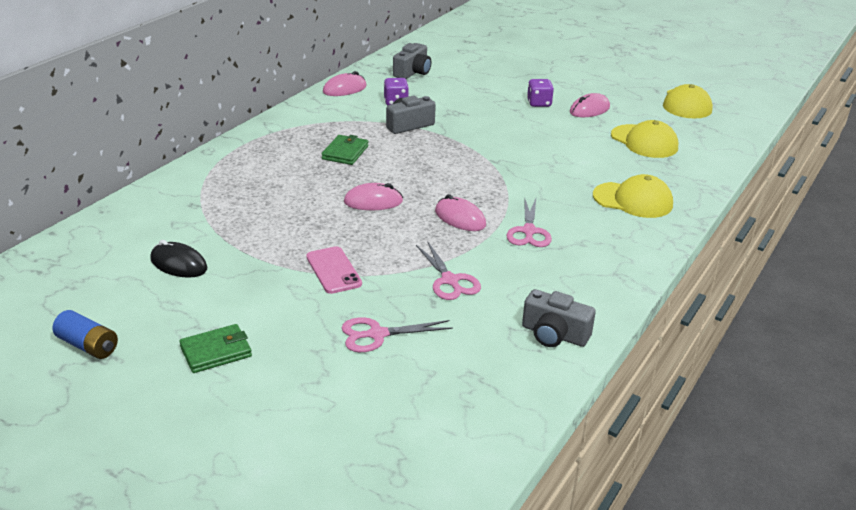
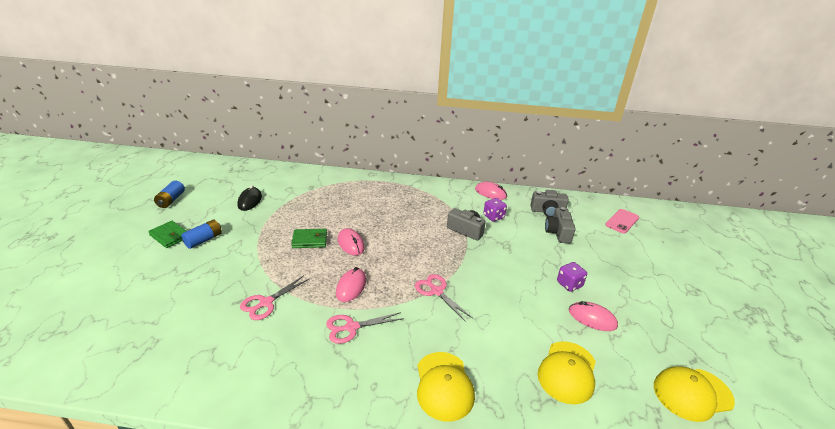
camera: 65 degrees right, 0 degrees up
(258, 318) = (204, 240): none -> blue battery
(333, 270) = (261, 251): pink phone -> pink phone (622, 221)
(345, 152) = (406, 216): green wallet -> green wallet (310, 240)
(377, 334) = (194, 287): pink scissors -> pink scissors (436, 291)
(554, 334) = (208, 376): grey camera -> grey camera (558, 232)

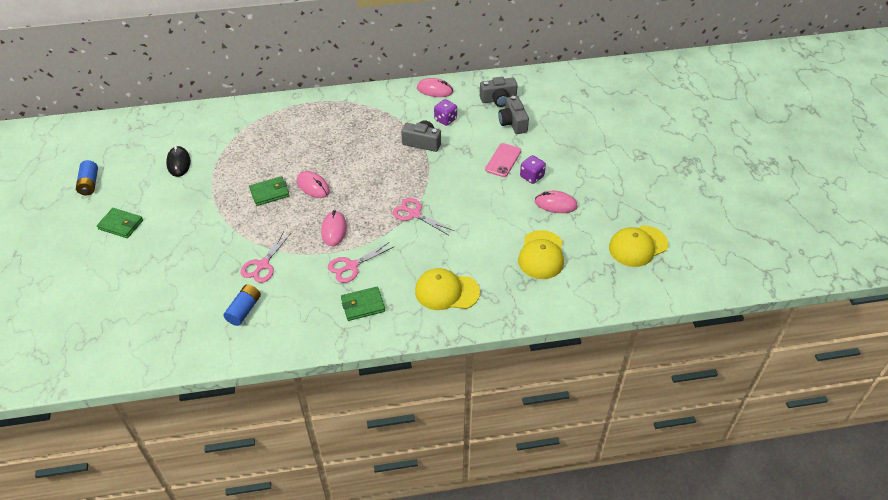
camera: 15 degrees left, 15 degrees up
(204, 240) = (160, 220): blue battery -> blue battery (244, 310)
(344, 375) = (363, 305): none -> green wallet
(444, 386) = (446, 291): yellow cap -> yellow cap turned 120 degrees clockwise
(622, 221) = (573, 94): pink phone -> pink phone (503, 160)

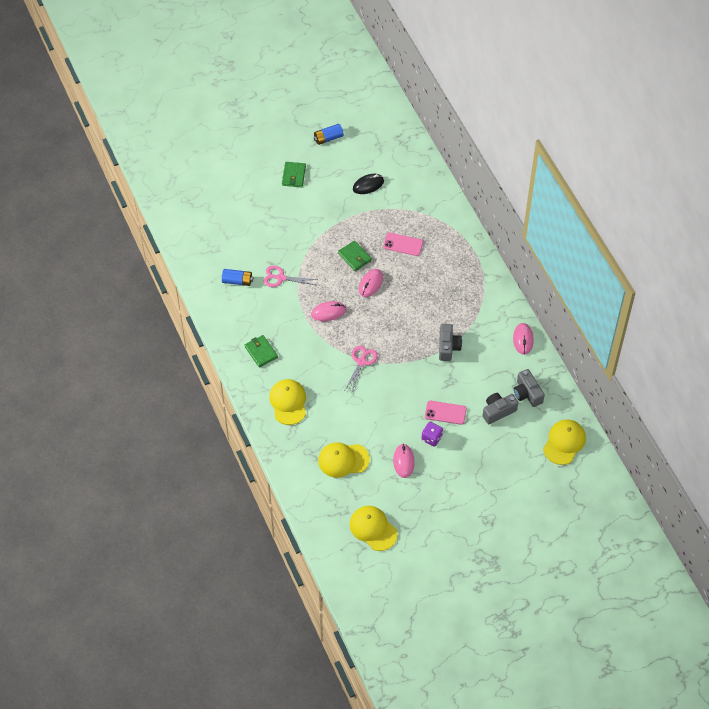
camera: 75 degrees right, 10 degrees up
(275, 151) = (403, 244): none -> pink phone
(351, 266) = (295, 334): pink scissors -> none
(445, 119) = (484, 357): purple dice -> none
(561, 87) = (564, 442): none -> yellow cap

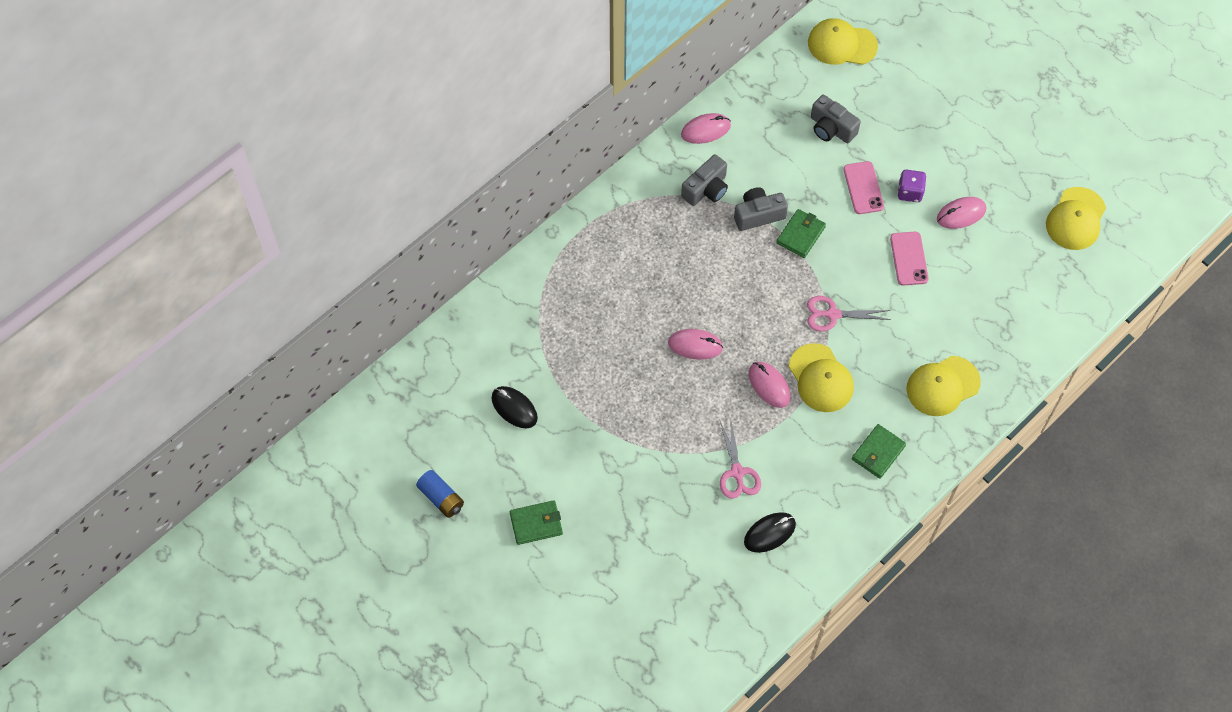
camera: 110 degrees left, 5 degrees up
(237, 281) = (769, 533): blue battery -> black mouse
(343, 460) = (996, 286): yellow cap -> yellow cap (820, 378)
(354, 257) = (656, 383): green wallet -> green wallet (801, 235)
(403, 244) = (607, 325): pink phone -> pink phone (909, 259)
(527, 393) = (788, 103): grey camera -> grey camera (706, 189)

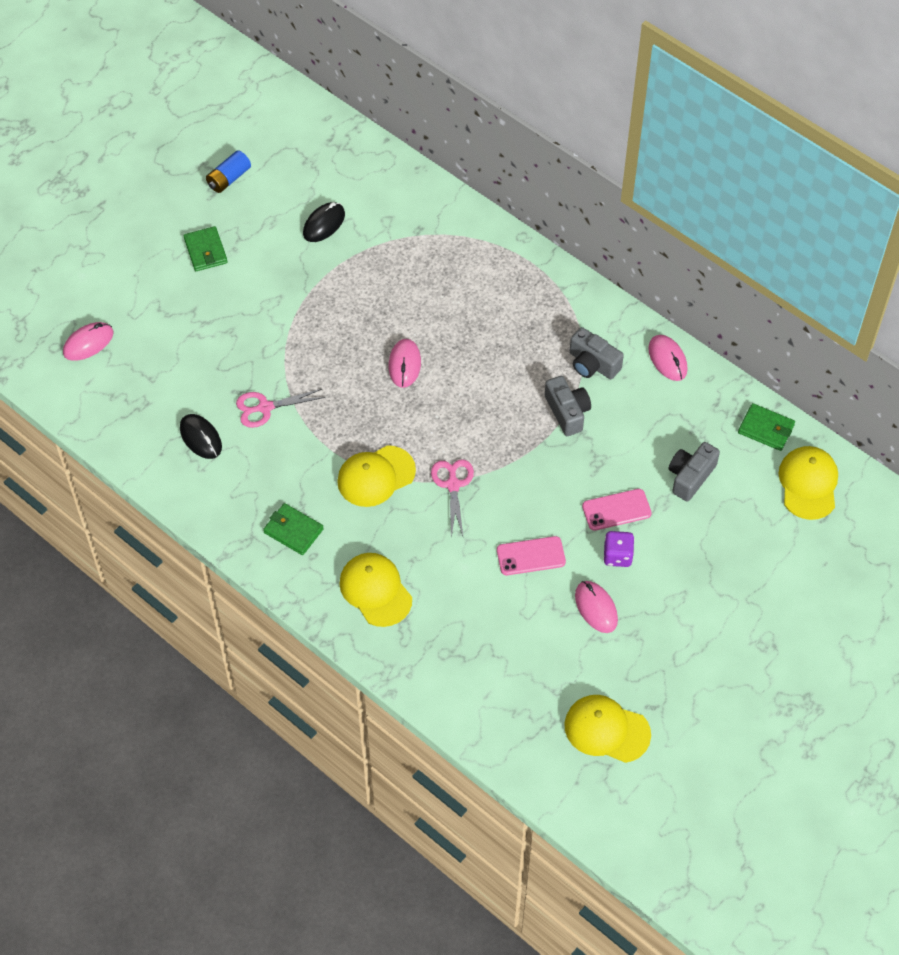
camera: 85 degrees right, 5 degrees down
(769, 385) = (364, 431): pink mouse -> pink mouse (88, 343)
(801, 235) = (547, 452): green wallet -> green wallet (766, 429)

